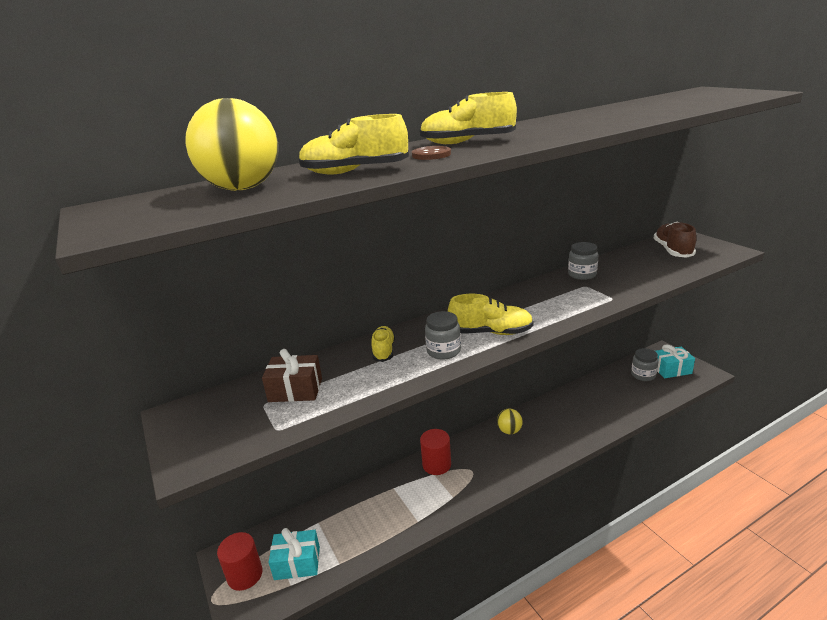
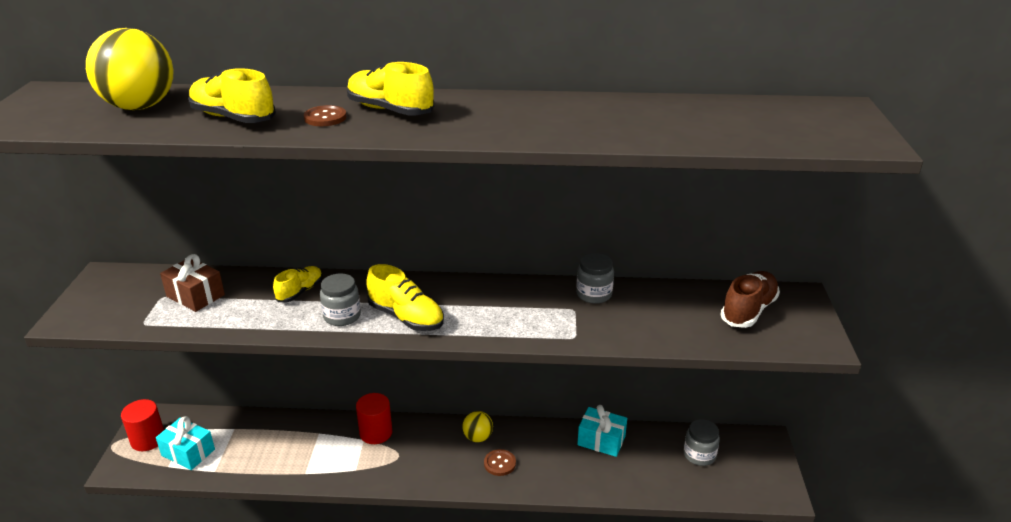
camera: 30 degrees right, 5 degrees up
(543, 439) = (499, 463): none -> brown button
(671, 370) = (743, 467): turquoise gift -> turquoise gift (601, 440)

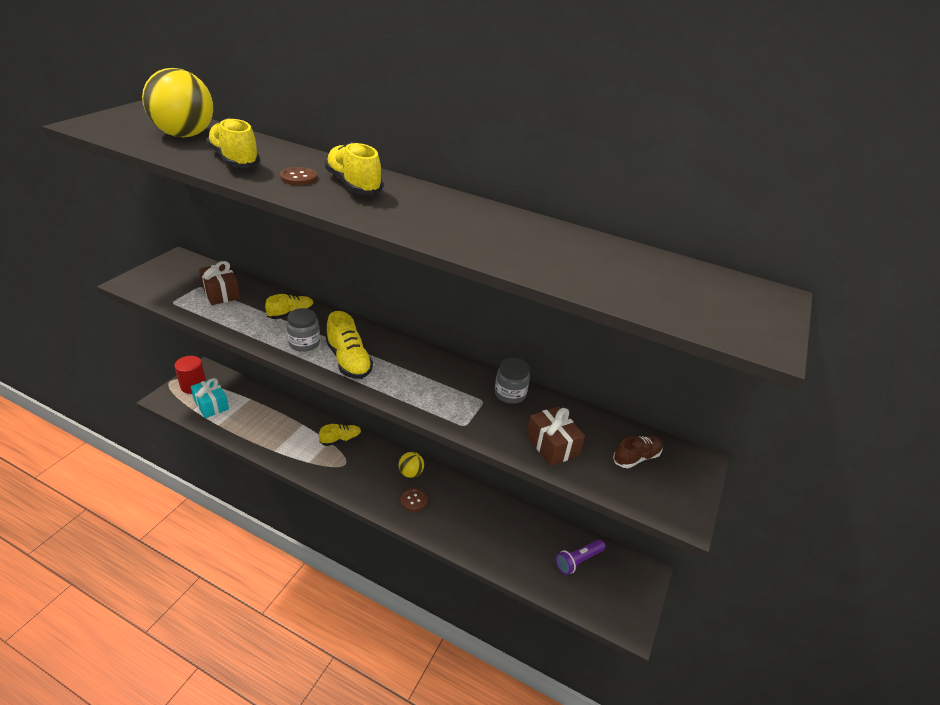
camera: 20 degrees right, 5 degrees up
(376, 433) = (341, 439): red cylinder -> yellow shoe
(601, 440) = (504, 514): turquoise gift -> none
(668, 326) = (552, 445): none -> brown gift
(699, 455) = (578, 561): grey jar -> purple flashlight
(748, 310) = (636, 458): brown shoe -> brown shoe, size x0.66

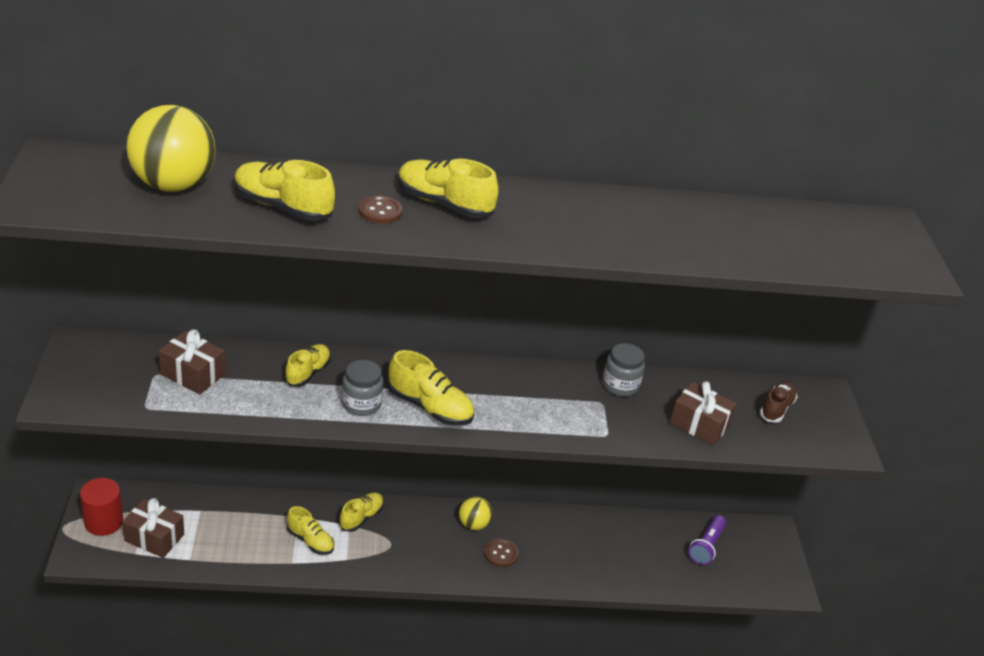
camera: 30 degrees left, 0 degrees up
(211, 404) = (154, 537): turquoise gift -> brown gift
(297, 441) = (310, 541): none -> yellow shoe

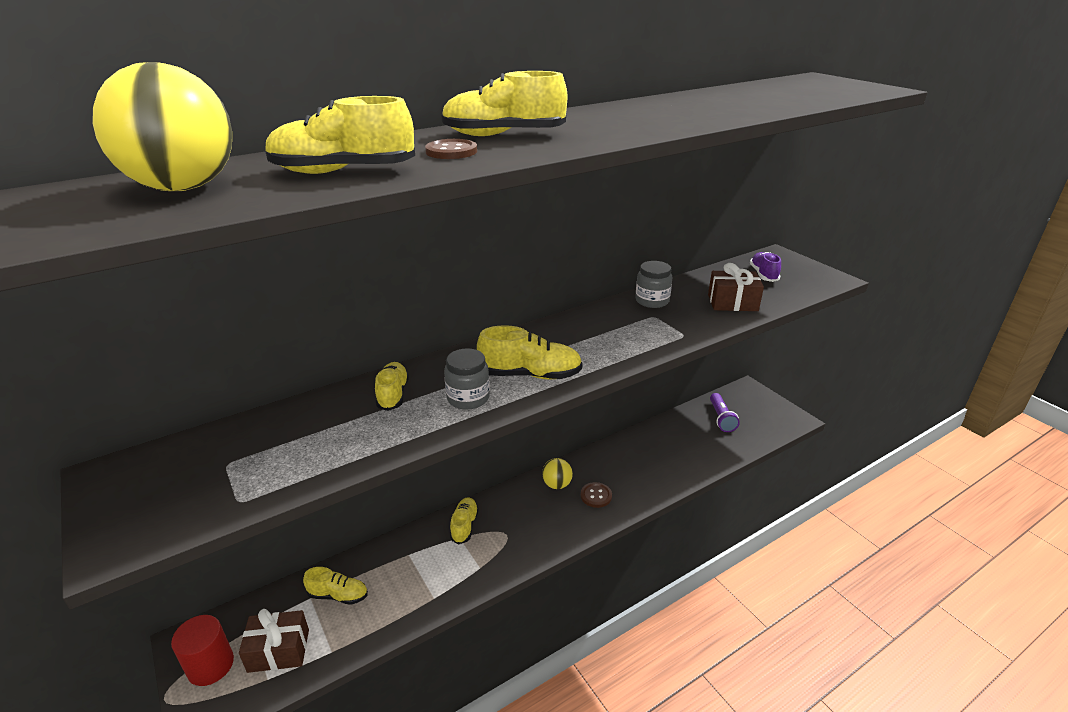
camera: 25 degrees left, 5 degrees down
(193, 374) = (271, 445): brown gift -> none
(310, 541) = (436, 569): yellow shoe -> yellow shoe (338, 595)
(776, 409) = (763, 274): brown shoe -> purple shoe

